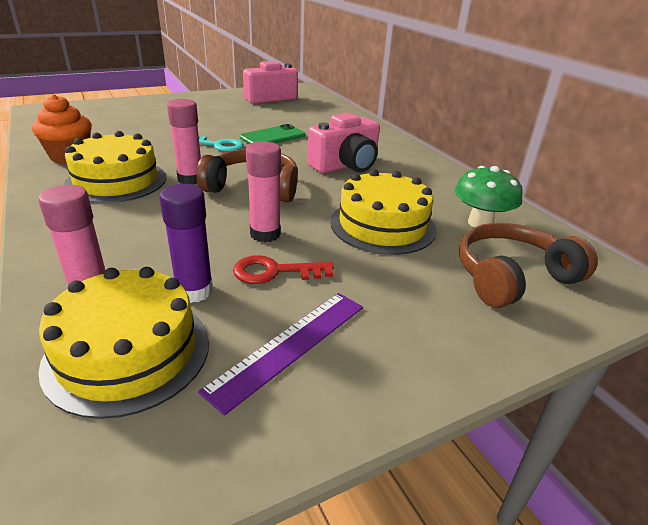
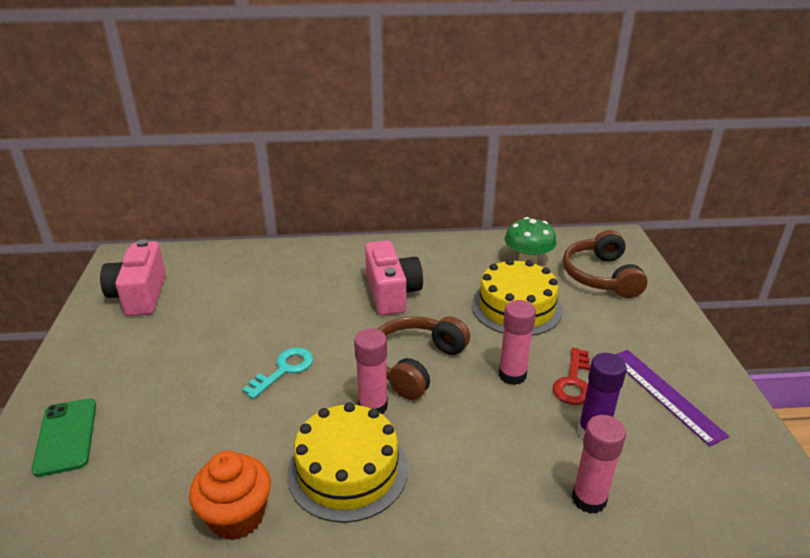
camera: 65 degrees left, 0 degrees up
(128, 352) = (667, 479): yellow cake -> none
(273, 137) = (284, 322): green phone -> green phone (66, 436)

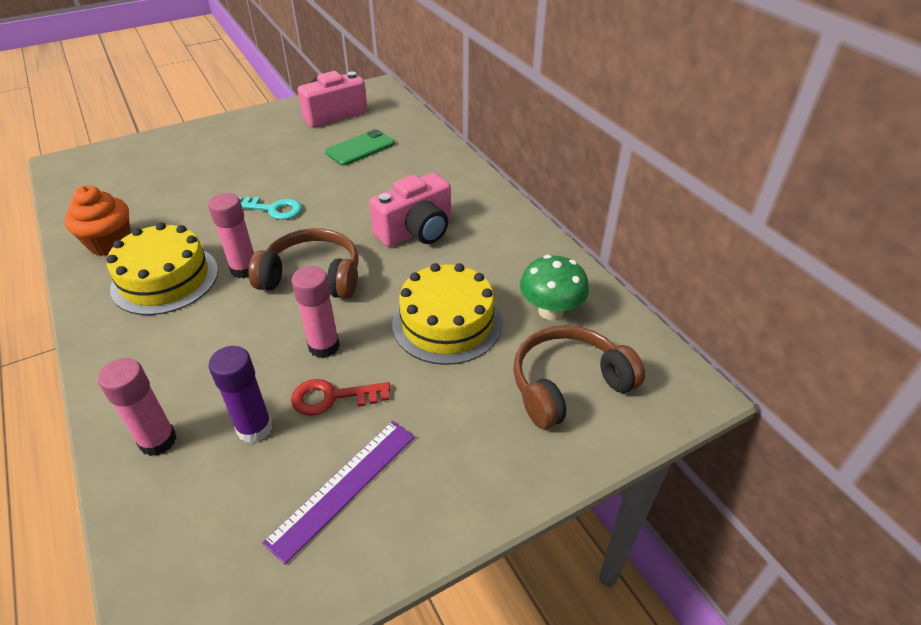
camera: 65 degrees right, 10 degrees up
(66, 436) = (171, 150): green phone -> green phone (360, 148)

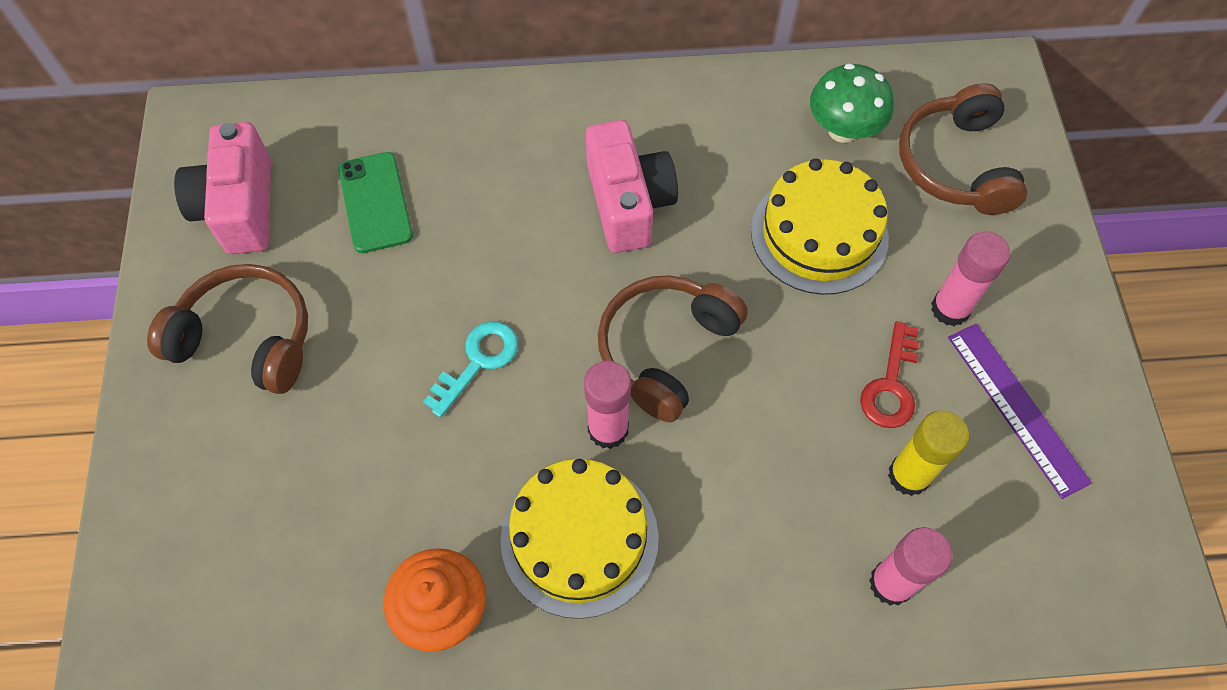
camera: 65 degrees left, 20 degrees up
(254, 428) = (908, 475): purple glue stick -> yellow glue stick
(257, 139) = (246, 339): none -> brown headphones
(324, 346) = (804, 371): pink glue stick -> pink glue stick (950, 309)

